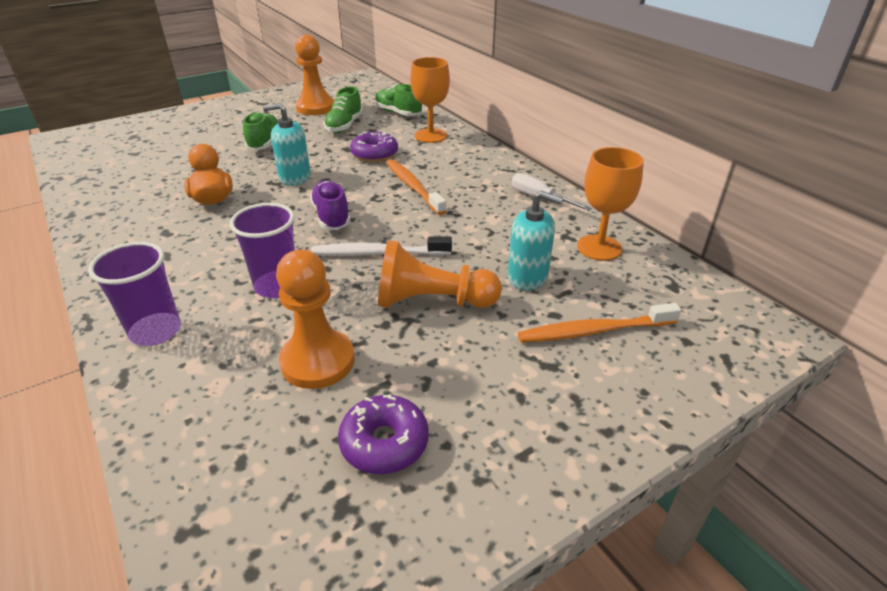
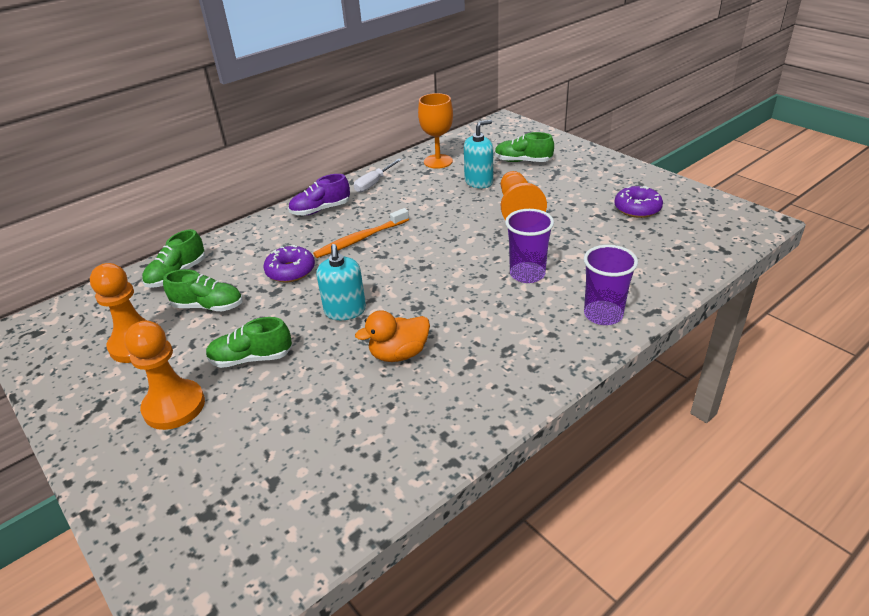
camera: 95 degrees left, 0 degrees up
(318, 361) = (593, 240): orange pawn -> orange pawn (174, 406)
(331, 217) = (420, 271): purple shoe -> purple shoe (320, 210)
(379, 253) = (469, 238): white toothbrush -> none
(430, 136) = (247, 245): orange goblet -> none
(528, 277) = (479, 182): turquoise soap dispenser -> turquoise soap dispenser turned 45 degrees clockwise
(594, 331) = (523, 161): orange toothbrush -> green shoe

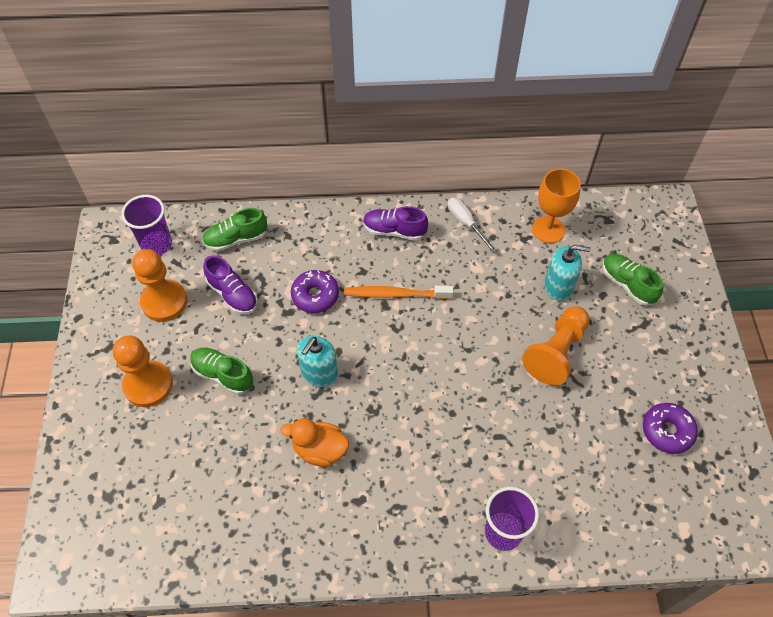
camera: 35 degrees right, 20 degrees up
(208, 306) = (233, 294): green shoe -> purple shoe
(374, 183) = (466, 223): white screwdriver -> white screwdriver turned 75 degrees clockwise
(527, 274) = (488, 439): purple cup -> purple cup (156, 245)

